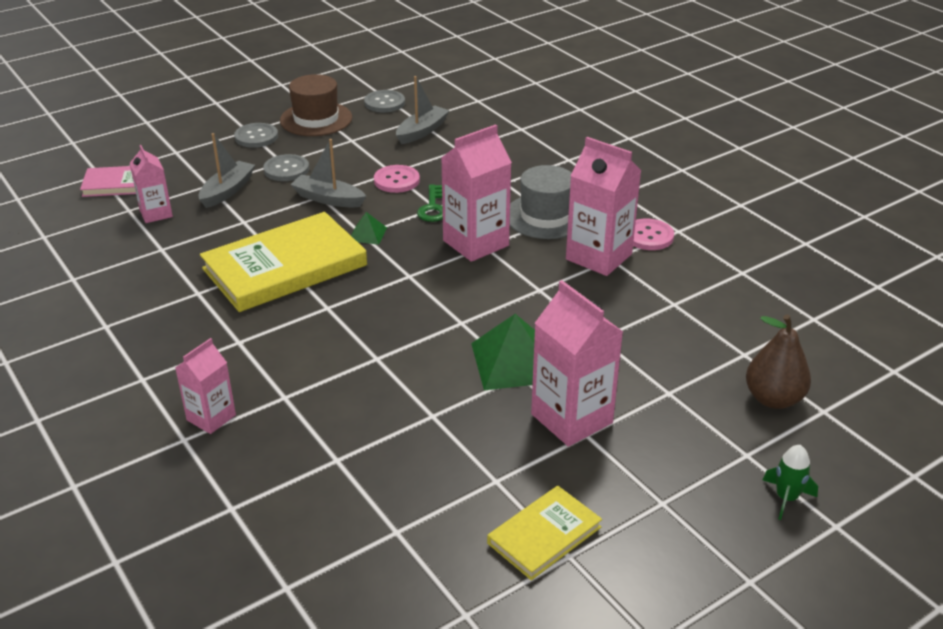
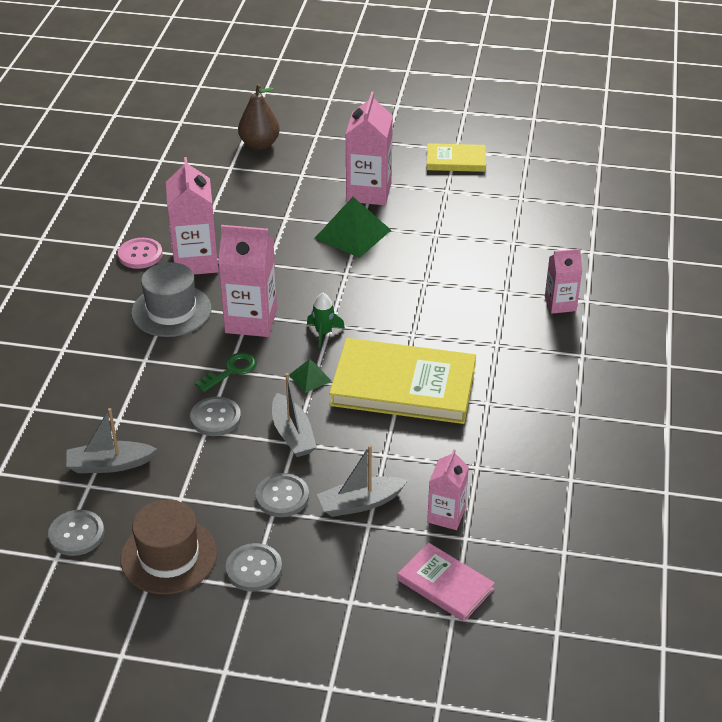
camera: 135 degrees left, 5 degrees up
(396, 180) = (215, 418): pink button -> grey button
(786, 498) = (331, 115): green rocket -> green rocket (323, 333)

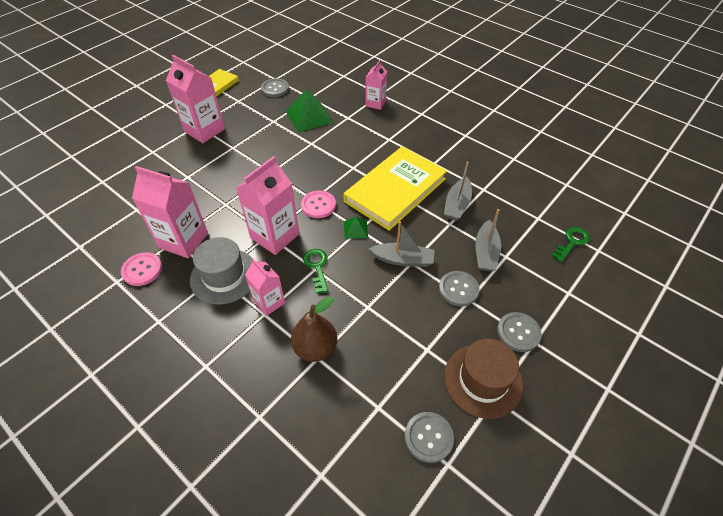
camera: 60 degrees left, 10 degrees up
(109, 464) = (364, 383): grey boat -> grey boat (457, 205)
(215, 418) = (358, 295): grey button -> grey button (275, 89)
(259, 144) = (96, 157): brown pear -> brown pear (315, 348)
(323, 333) = (318, 205): green rocket -> pink button
(352, 234) = (236, 153): green pyramid -> green pyramid (309, 116)
(445, 584) = (572, 242): pink book -> green key
(446, 515) = (516, 218): pink carton -> pink carton (269, 302)

